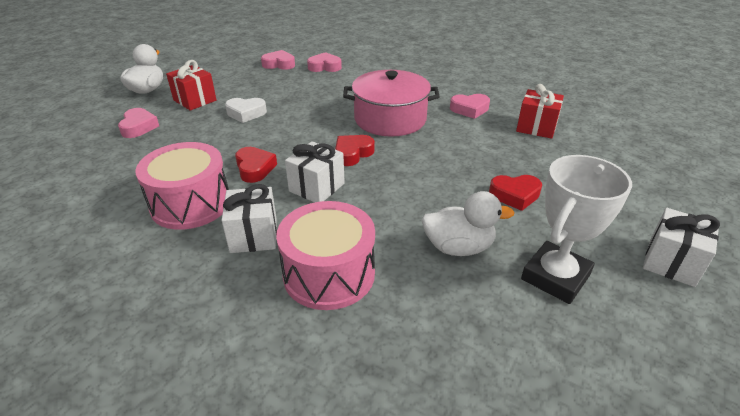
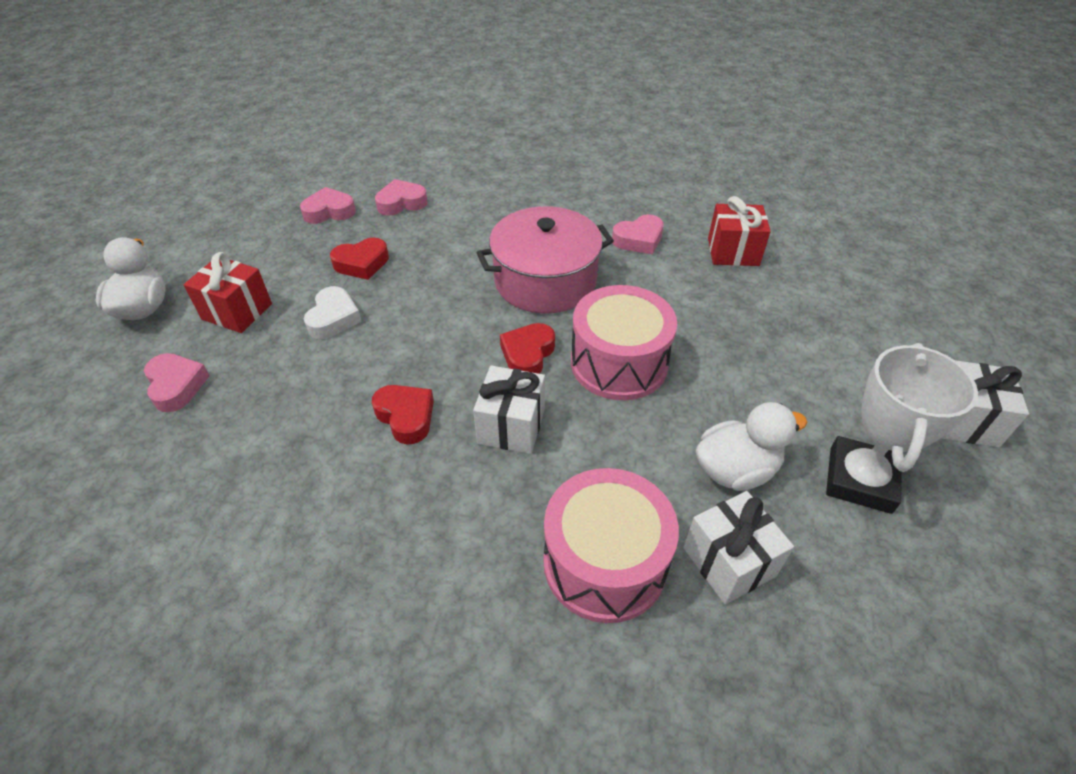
camera: 20 degrees left, 10 degrees up
(191, 204) = (349, 506): pink drum -> pink drum (619, 363)
(246, 113) = (333, 318): white heart -> white heart turned 60 degrees counterclockwise
(253, 235) = (472, 533): white gift -> white gift (729, 562)
(515, 195) = (760, 369): red heart -> red heart (362, 263)

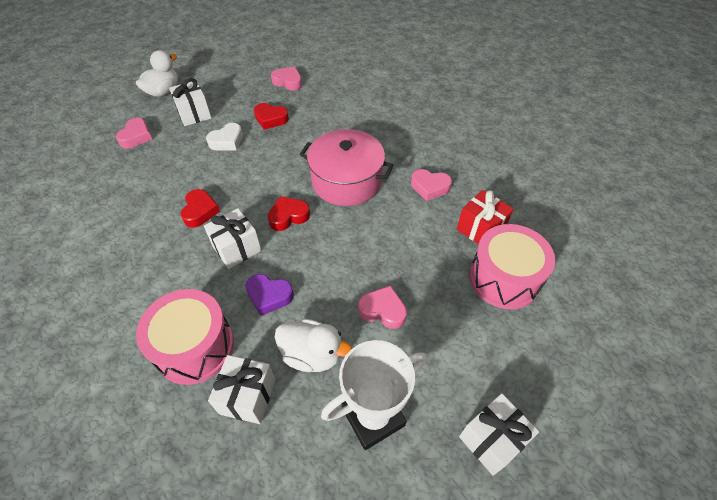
camera: 40 degrees right, 5 degrees up
(237, 311) = (194, 114): red gift -> white gift
(401, 203) = (327, 94): pink heart -> pink heart (383, 310)
(616, 448) = (269, 296): none -> purple heart
(619, 363) = (327, 252): pink drum -> pink drum (504, 278)

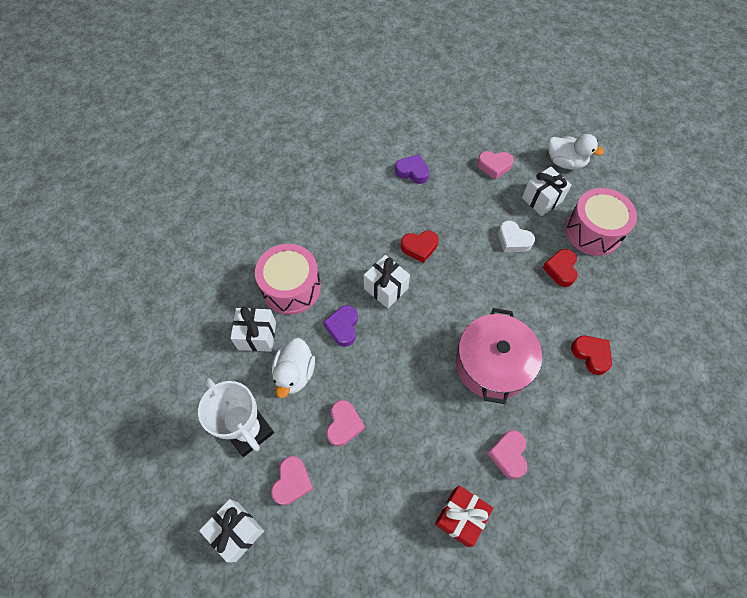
camera: 80 degrees right, 10 degrees up
(99, 201) = (412, 172): none -> purple heart
(288, 82) = (631, 270): pink heart -> pink heart (292, 482)
(288, 216) = (431, 320): red heart -> red heart (591, 355)
(504, 278) = (400, 544): pink drum -> pink drum (593, 232)

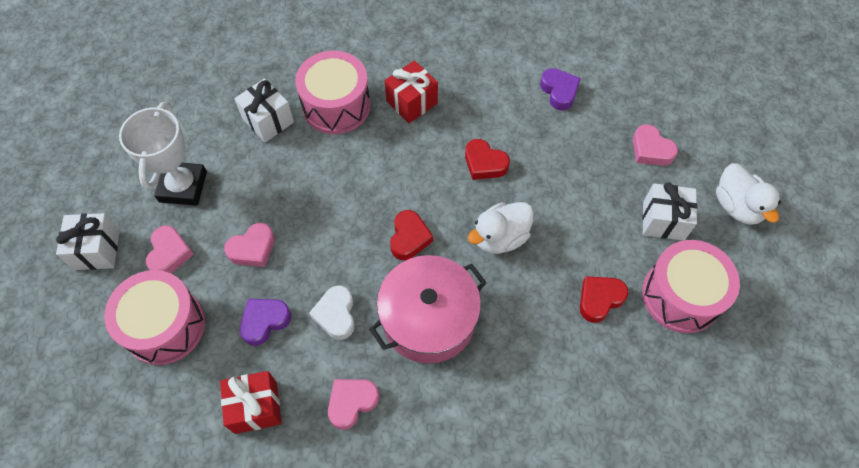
camera: 45 degrees right, 0 degrees up
(292, 482) = (169, 253): pink heart -> pink heart turned 60 degrees counterclockwise
(295, 374) = (262, 175): white duck -> white duck (500, 237)
(336, 247) = (411, 102): none -> red gift
(343, 327) = (340, 173): purple heart -> purple heart (264, 321)
(345, 530) = (165, 326): none -> pink drum
(386, 288) = (412, 173): white gift -> none
(513, 240) = (584, 232): white heart -> white heart (336, 315)
(591, 355) = (532, 399): red heart -> red heart (409, 238)

